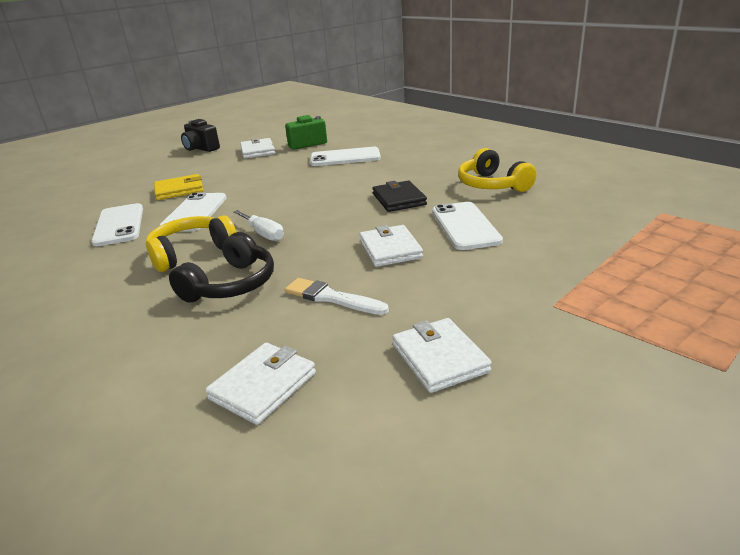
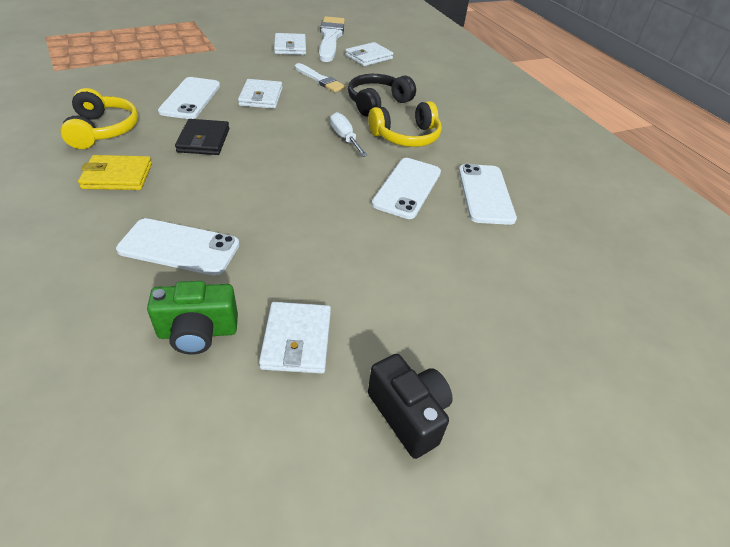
camera: 170 degrees left, 15 degrees up
(179, 190) = (431, 244): yellow wallet -> yellow wallet (117, 176)
(378, 427) = (330, 38): none -> white brush

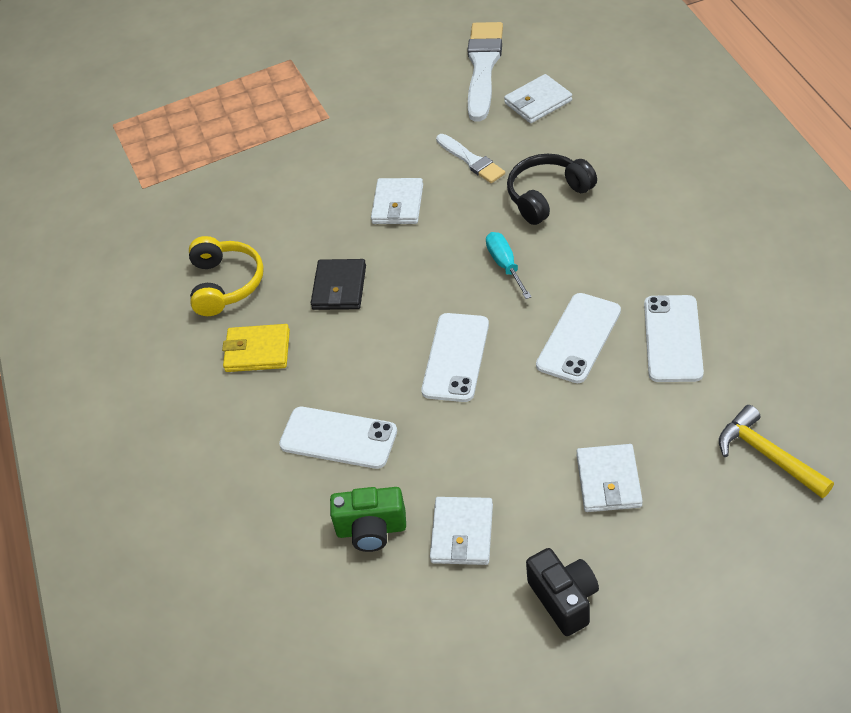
camera: 15 degrees right, 5 degrees up
(190, 98) = (312, 218): white phone -> white phone (456, 357)
(290, 47) = (427, 96): white wallet -> white wallet (608, 481)
(345, 138) = (505, 265): white screwdriver -> turquoise screwdriver
(406, 137) = (582, 254): yellow headphones -> none
(586, 284) = (768, 455): none -> yellow hammer

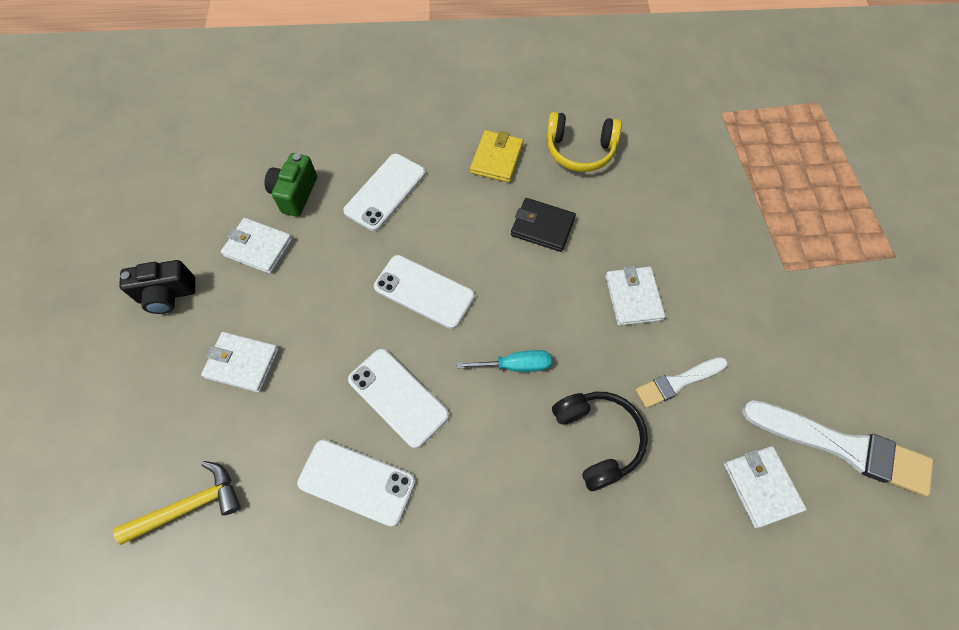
camera: 100 degrees right, 15 degrees up
(398, 204) = (633, 297): white wallet -> white wallet turned 60 degrees clockwise

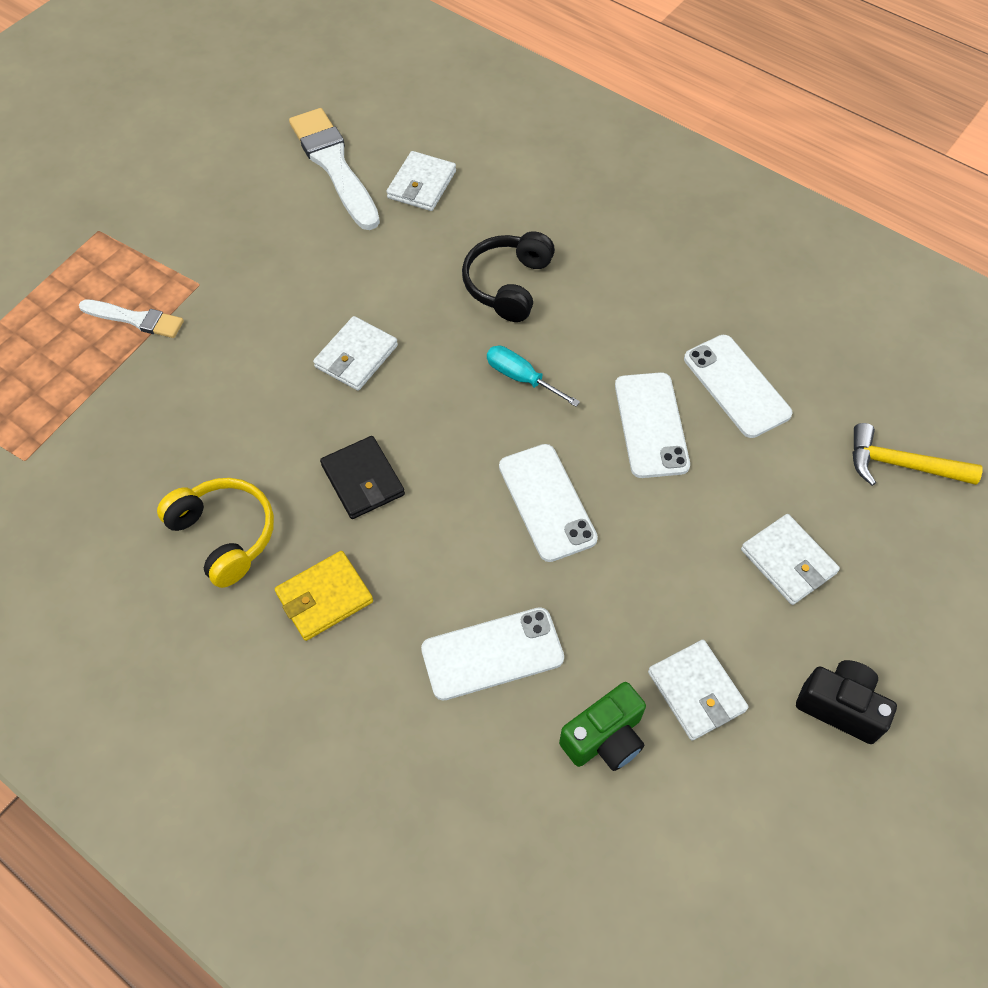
camera: 140 degrees left, 5 degrees down
(678, 382) = (399, 275): white brush -> white brush (135, 319)

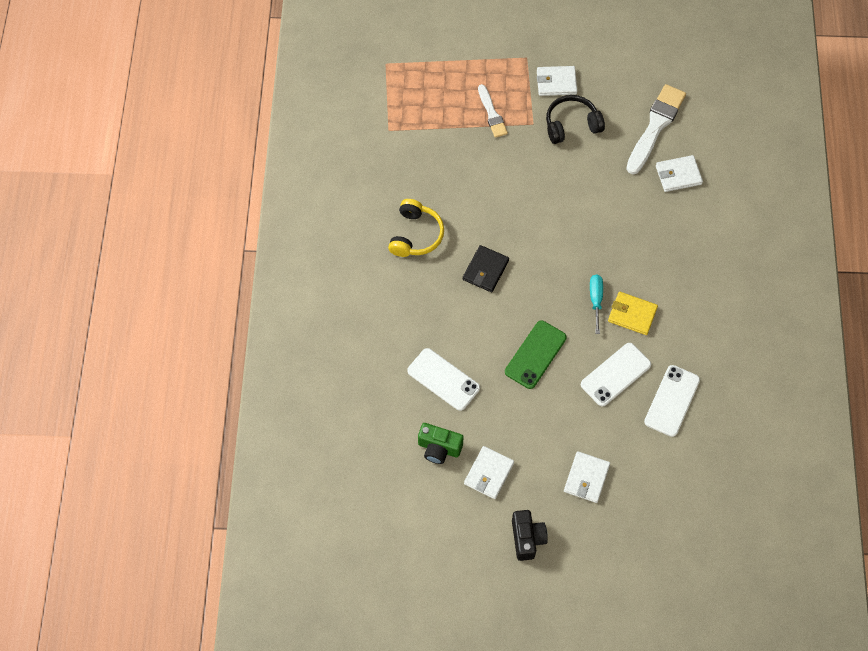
camera: 55 degrees right, 5 degrees up
(324, 597) = (418, 295): yellow wallet -> yellow wallet (632, 314)
(356, 356) = (548, 220): white wallet -> white wallet (556, 82)
(508, 284) = (647, 258): black headphones -> black headphones (571, 125)
(547, 502) = (535, 354): white phone -> green phone
(901, 465) = (685, 503): yellow hammer -> none

